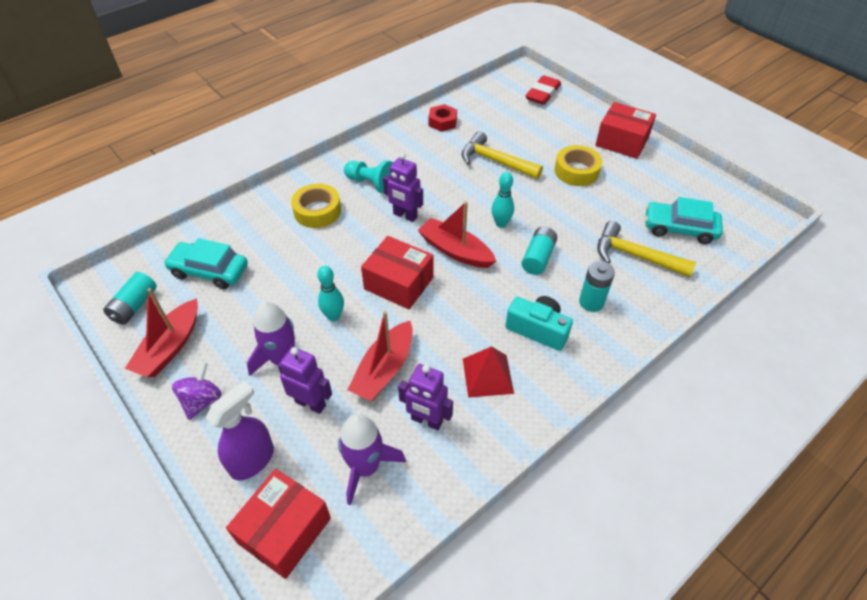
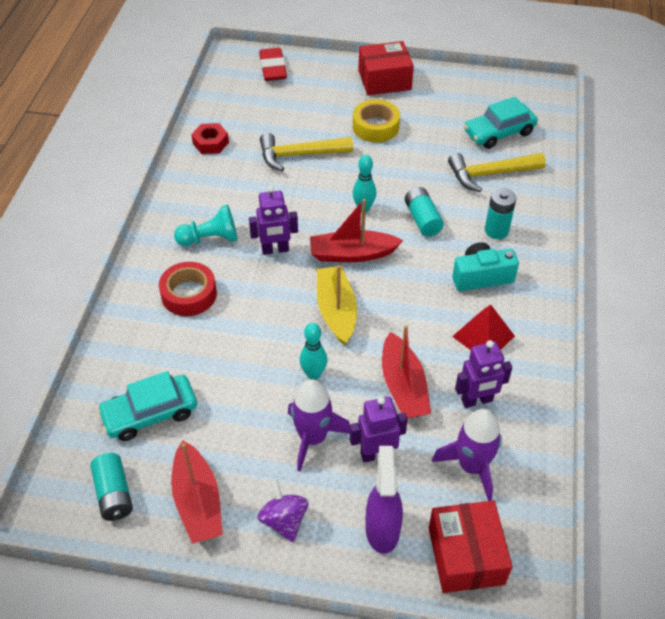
camera: 40 degrees left, 0 degrees up
(317, 211) = (189, 294): yellow tape -> red tape
(398, 283) = (336, 311): red box -> yellow boat

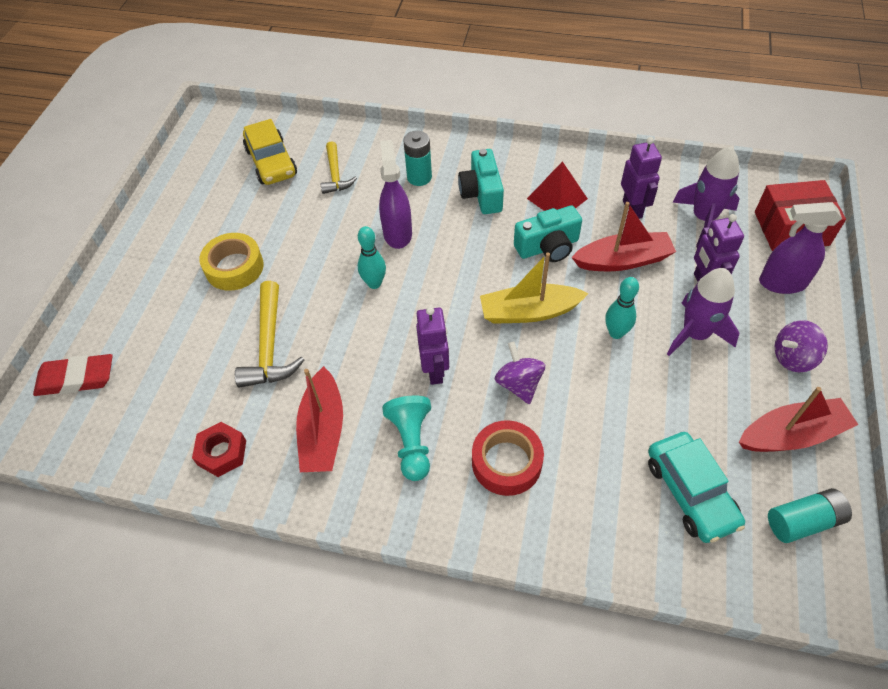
camera: 85 degrees left, 5 degrees up
(260, 303) = (519, 384): none -> purple spinning top
(352, 254) = (446, 296): red boat -> red boat (323, 431)
(384, 80) = (147, 255): red box -> none
(416, 327) = (548, 247): none -> turquoise camera
(422, 219) = (397, 233): turquoise battery -> purple spray bottle
(490, 174) = (335, 175): yellow hammer -> yellow hammer, size x0.65
(499, 132) = (271, 162): turquoise car -> yellow car

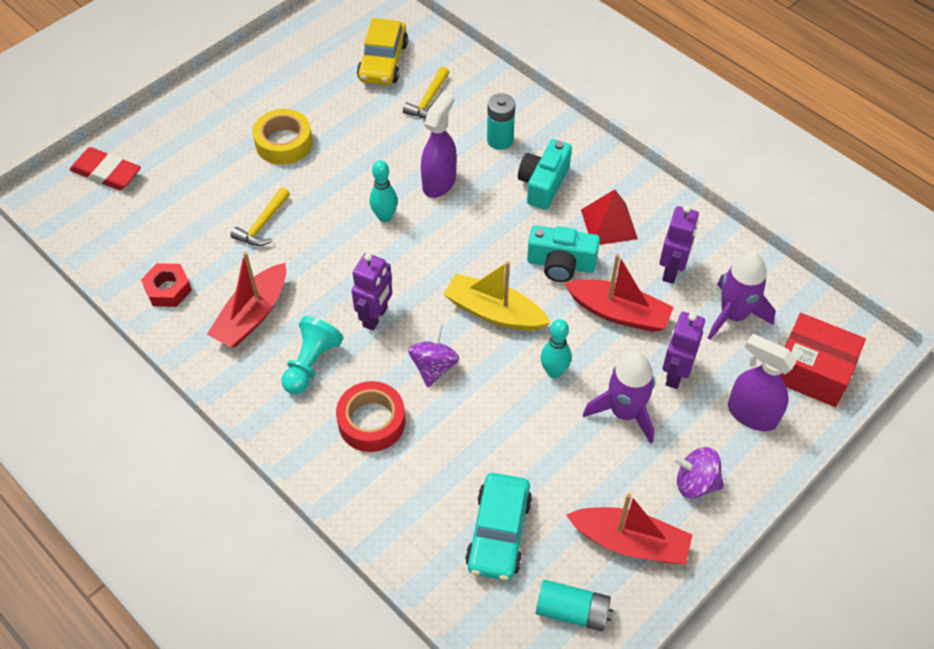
camera: 30 degrees right, 0 degrees up
(269, 346) = (263, 225): yellow hammer -> yellow hammer, size x0.65

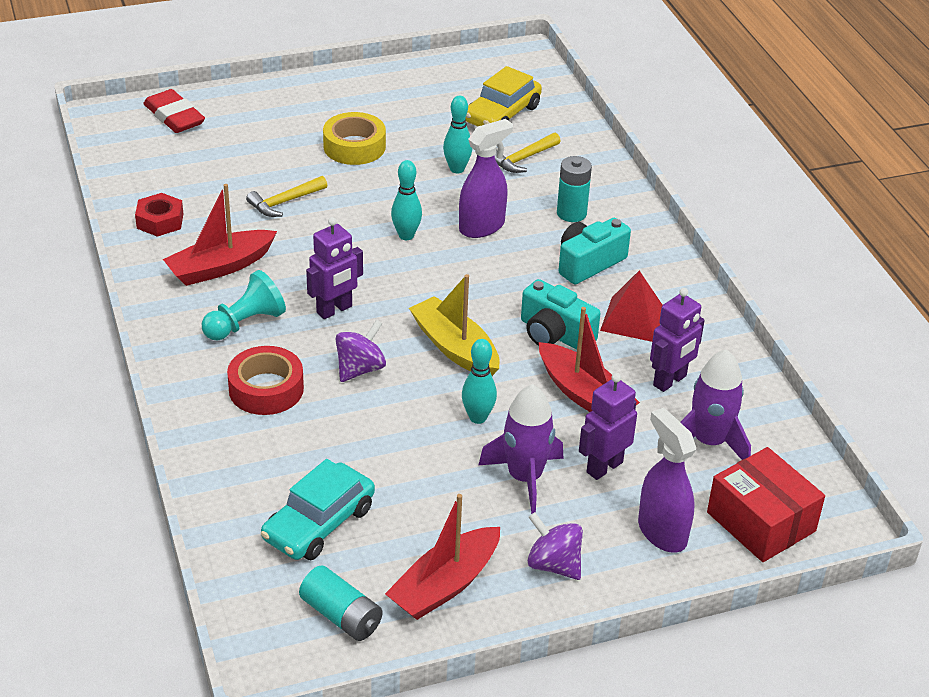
camera: 25 degrees right, 15 degrees down
(382, 132) = (457, 169): none -> turquoise bowling pin
(630, 542) = (445, 585): red boat -> red boat turned 90 degrees clockwise

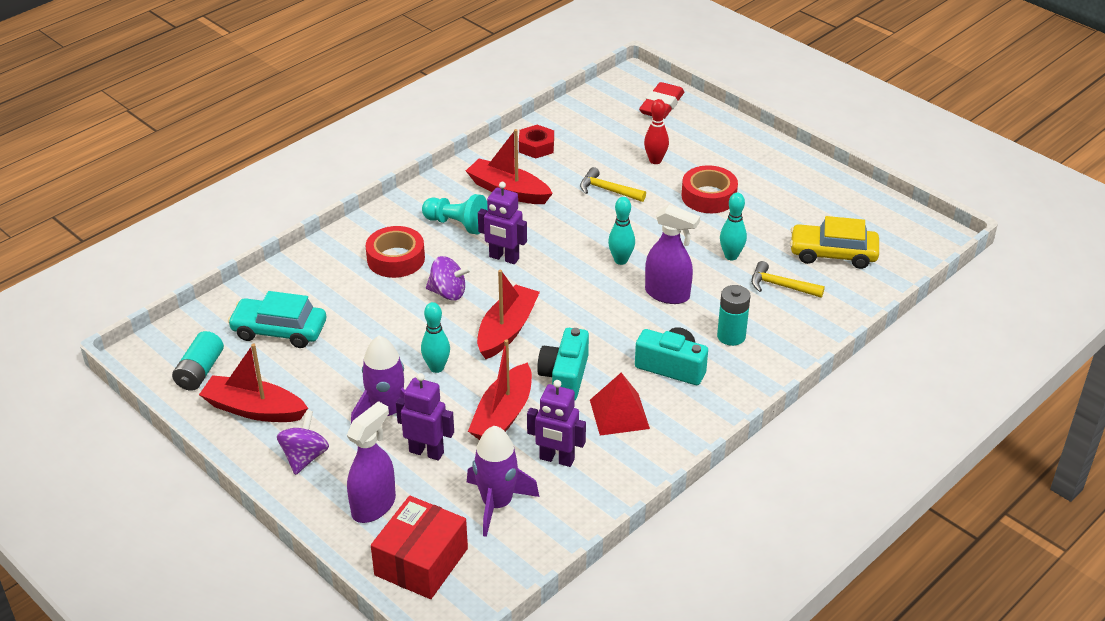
camera: 65 degrees right, 0 degrees up
(264, 155) = (655, 160): none -> red bowling pin
(354, 147) = (708, 196): yellow tape -> red tape
(455, 348) = (507, 330): yellow boat -> red boat

